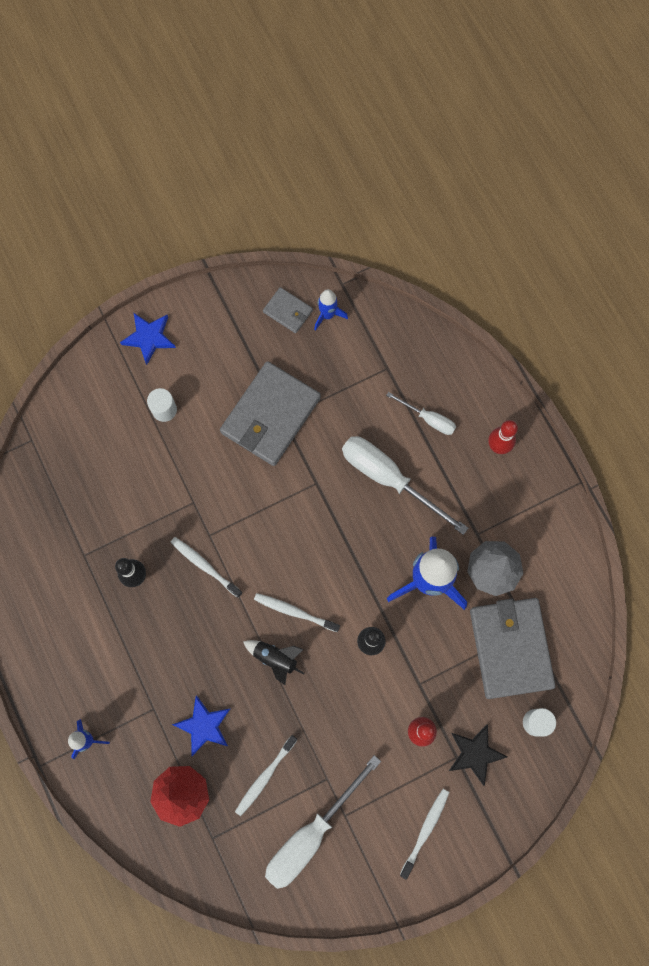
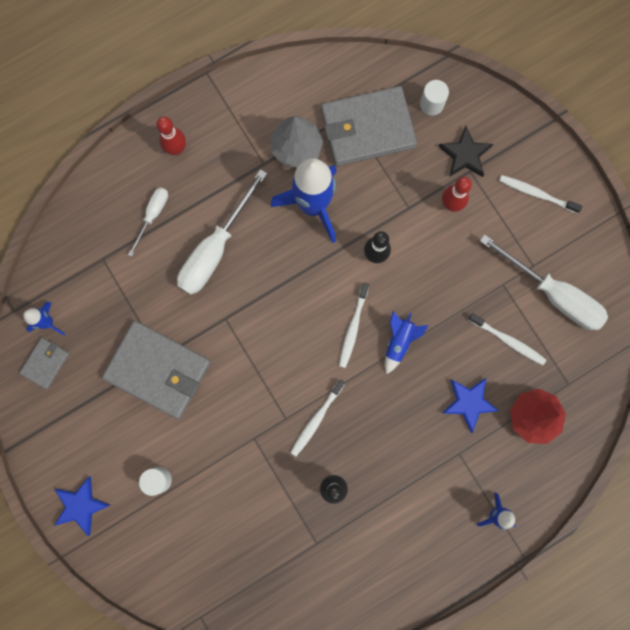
camera: 95 degrees left, 5 degrees up
(275, 658) = (399, 341): black rocket -> blue rocket

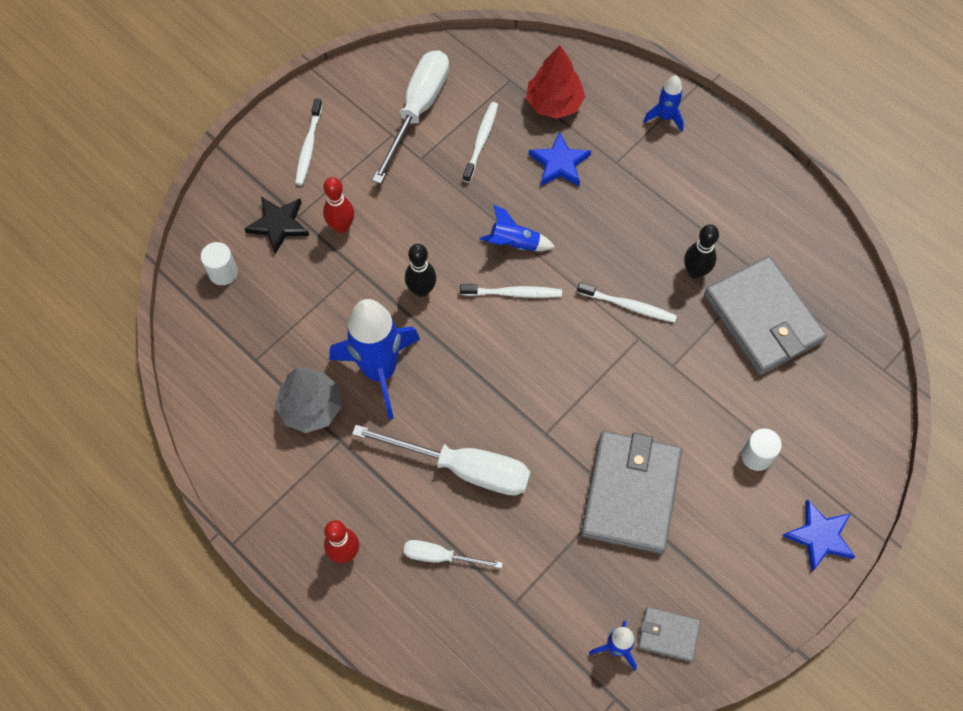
camera: 105 degrees left, 15 degrees down
(367, 128) = (268, 334): grey wallet -> grey wallet (763, 318)

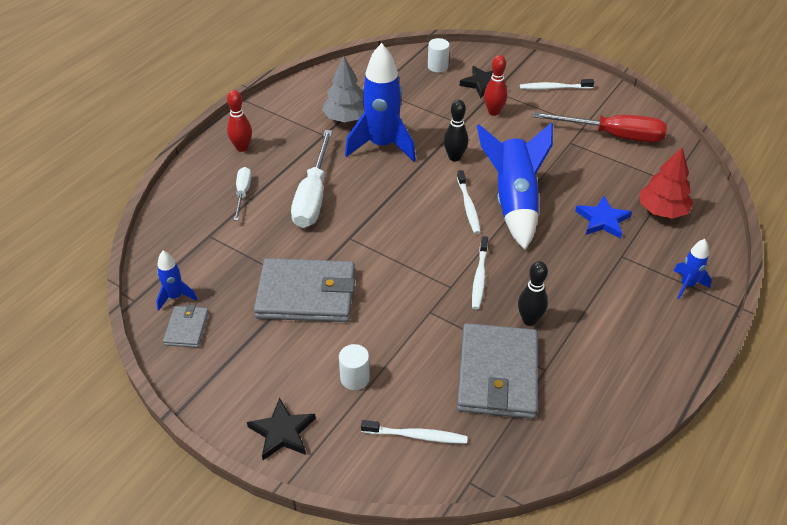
camera: 80 degrees right, 20 degrees down
(418, 110) = (613, 135): white screwdriver -> red screwdriver
(481, 141) = (602, 172): white toothbrush -> white toothbrush (416, 436)
(514, 243) = (514, 202): blue rocket -> blue rocket, size x2.09
(763, 318) = (497, 374): grey wallet -> grey wallet turned 45 degrees counterclockwise
(819, 536) = (282, 432): blue star -> black star

